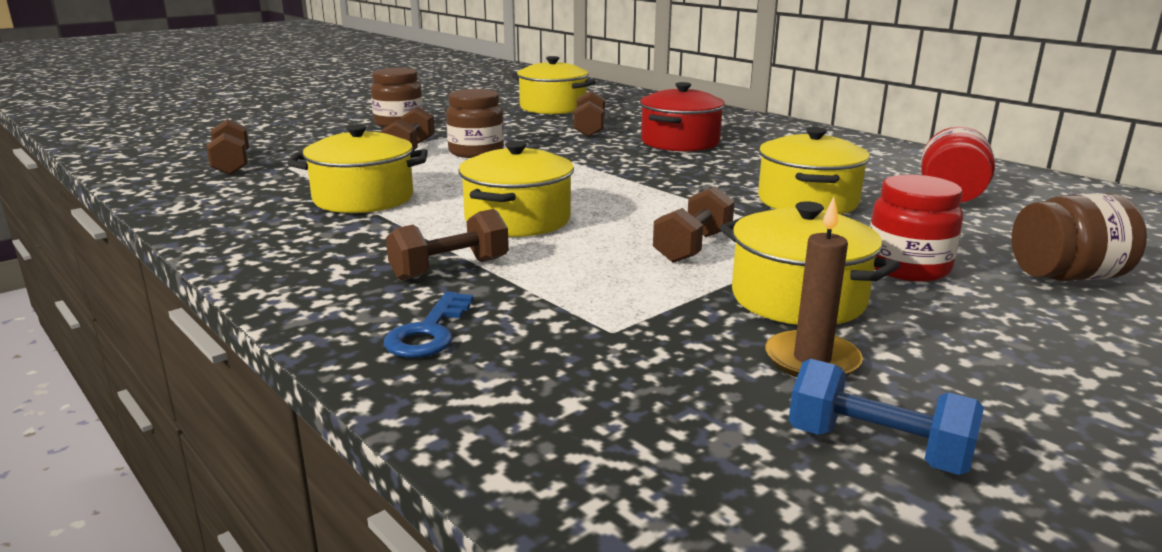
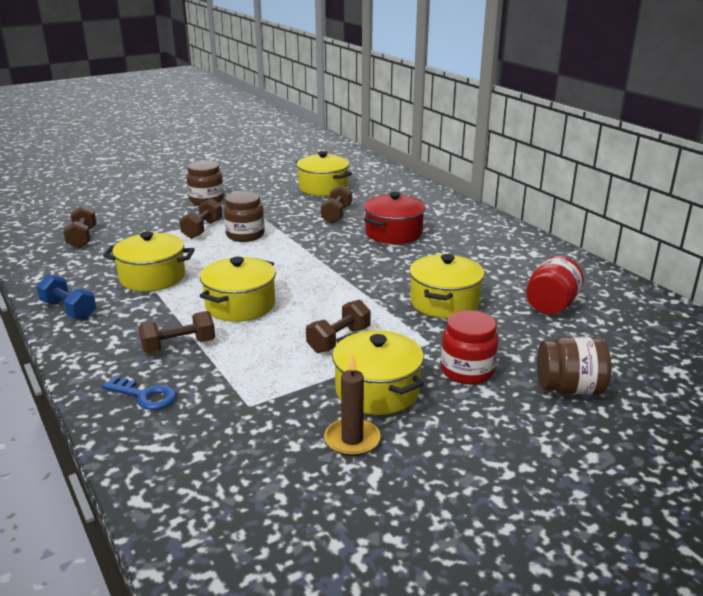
camera: 10 degrees right, 5 degrees up
(429, 332) = (145, 396): blue key -> blue key turned 90 degrees counterclockwise
(877, 449) = (345, 505): blue dumbbell -> blue dumbbell (69, 310)

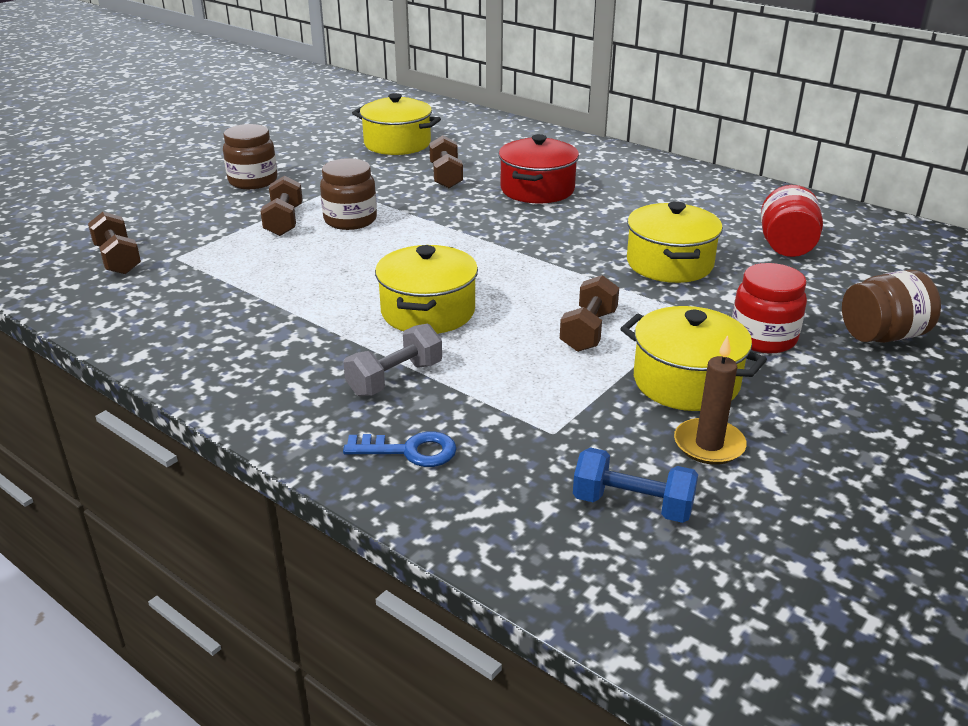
camera: 20 degrees left, 5 degrees up
(69, 310) = (194, 361): blue dumbbell -> blue dumbbell (632, 505)
(152, 277) = (274, 296): yellow pot -> none
(178, 346) = (395, 378): brown dumbbell -> grey dumbbell

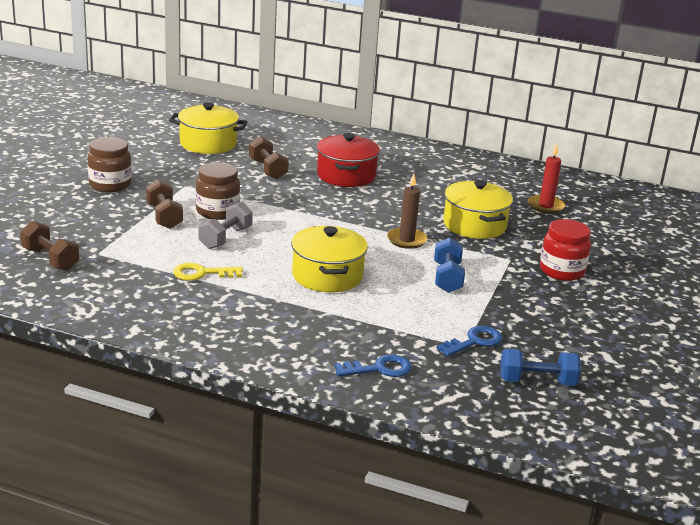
camera: 20 degrees left, 5 degrees down
(275, 293) = (202, 273): none -> yellow key
(395, 378) = (336, 324): grey dumbbell -> grey dumbbell (225, 238)
(572, 428) = (474, 341): none -> blue key
(588, 331) = (447, 278): brown dumbbell -> blue dumbbell
(686, 382) = (529, 304): yellow pot -> none
(709, 445) = (563, 341): brown candle -> brown candle (406, 240)
(786, 247) = (545, 206): red jar -> red candle
(882, 336) = (633, 262): brown jar -> none

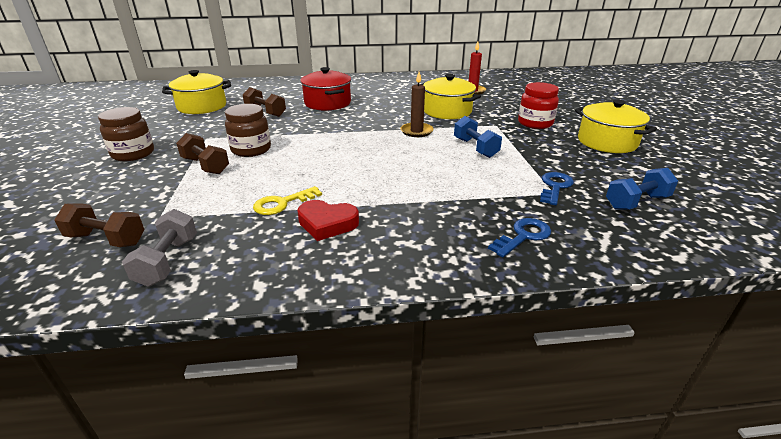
camera: 25 degrees left, 5 degrees up
(223, 302) = (327, 223): none -> red heart
(225, 238) = (277, 168): grey dumbbell -> grey dumbbell (168, 261)
(327, 276) = (390, 172): yellow pot -> yellow pot (607, 142)

